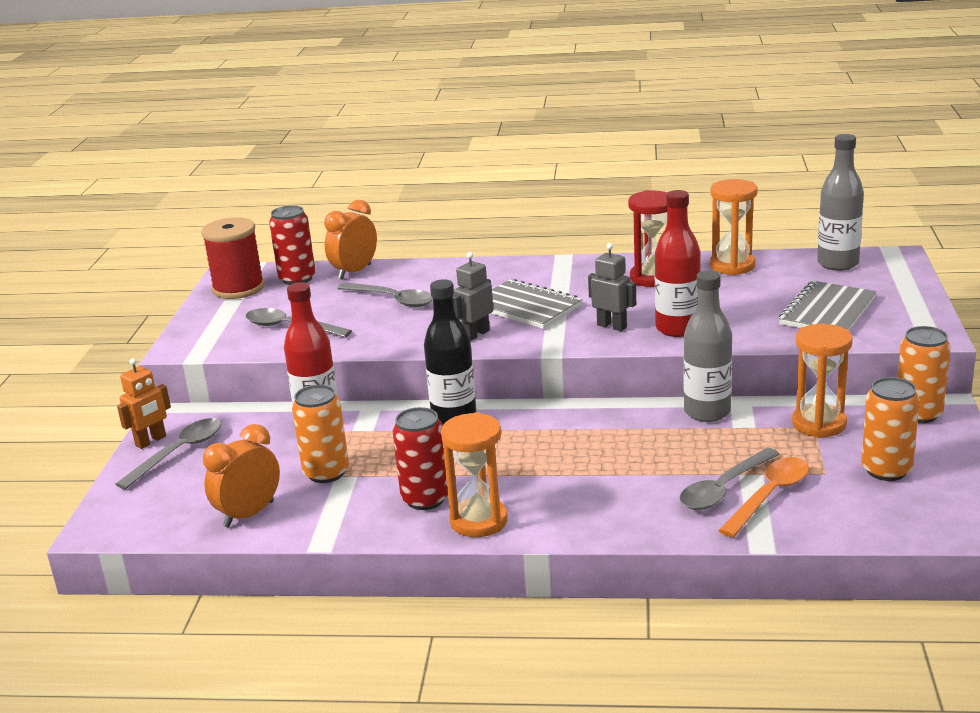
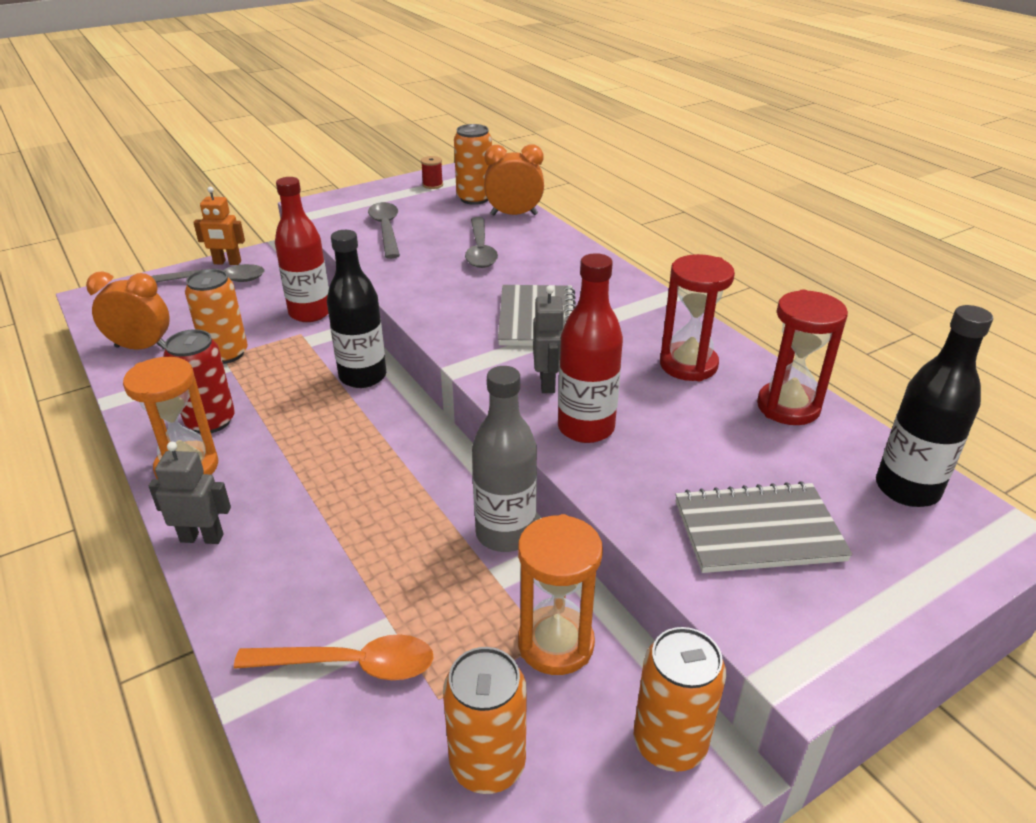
camera: 50 degrees right, 10 degrees up
(238, 288) = (432, 185): red spool -> red spool, size x0.43
(297, 279) = (474, 198): red can -> orange can
(476, 334) = (453, 315): grey robot -> grey robot (202, 537)
(724, 488) = (344, 616): grey spoon -> none
(732, 266) = (788, 407): orange hourglass -> red hourglass
(837, 264) = (907, 489): grey bottle -> black bottle

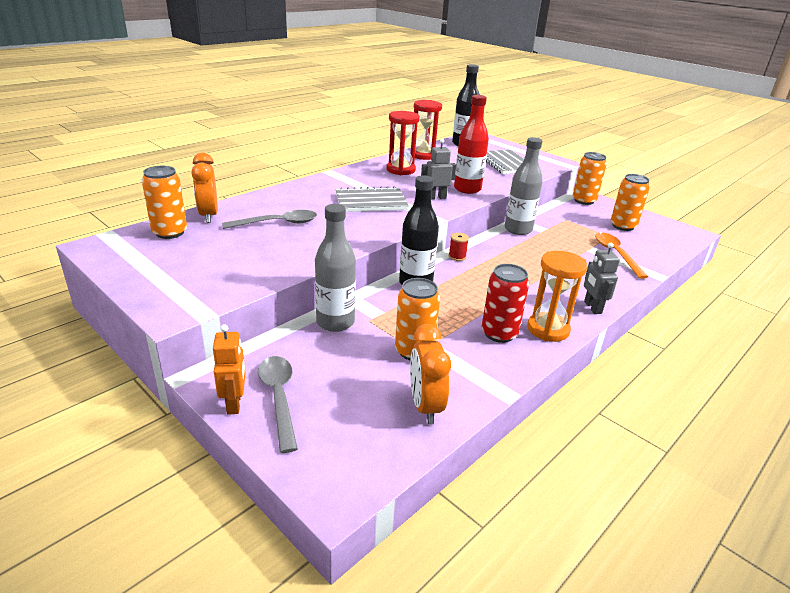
camera: 105 degrees left, 5 degrees down
(310, 313) = (335, 322): red bottle -> grey bottle
(386, 230) = (240, 264): grey spoon -> none
(432, 185) = (129, 254): red spool -> red spool (457, 256)
(555, 643) = (565, 217): orange hourglass -> none

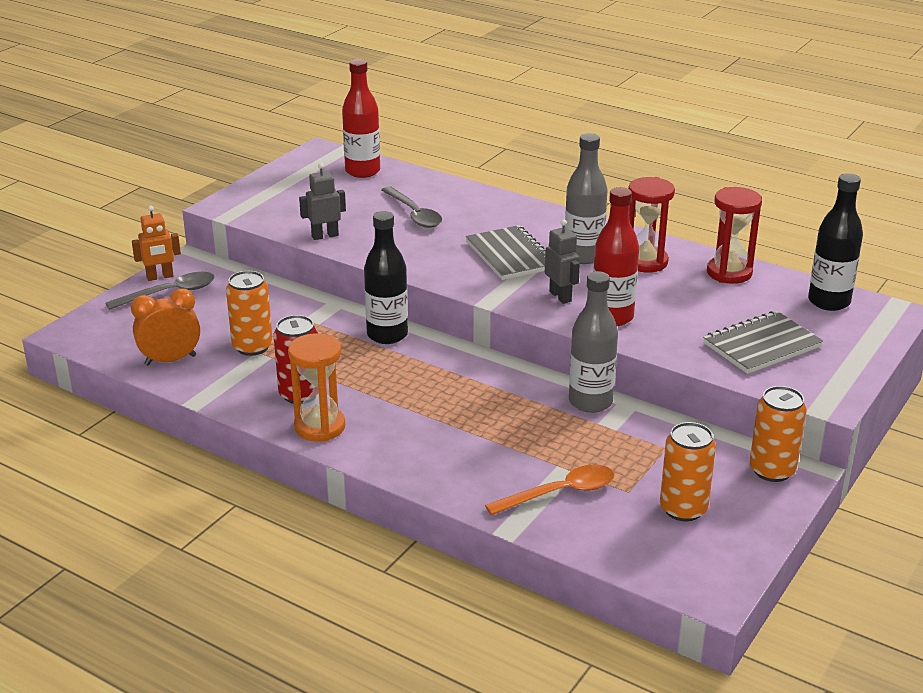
camera: 80 degrees right, 0 degrees up
(170, 232) = (362, 171): orange can -> red bottle
(209, 215) = (411, 179): orange clock -> none
(335, 322) = (288, 300): grey bottle -> grey bottle (583, 256)
(457, 256) = (471, 357): red spool -> none
(592, 307) = (384, 462): grey robot -> grey robot (325, 236)

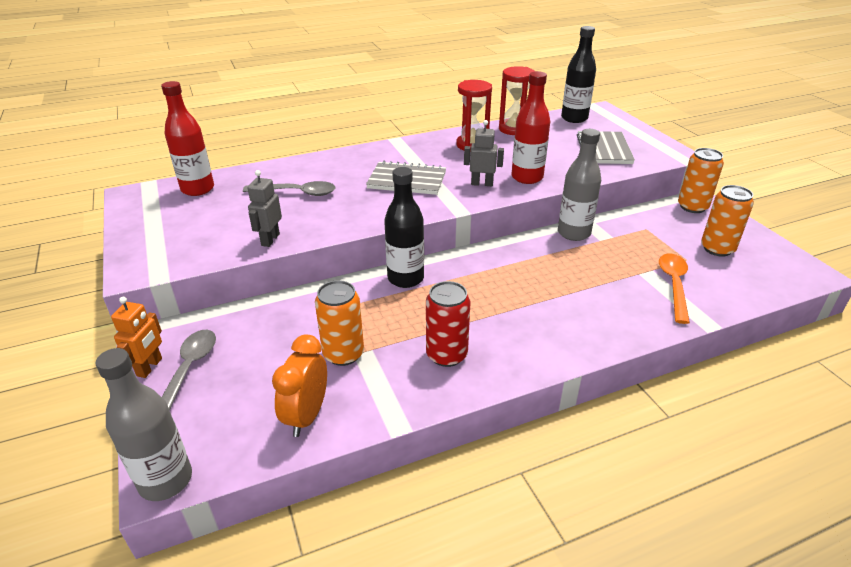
camera: 55 degrees left, 5 degrees up
(320, 427) = (505, 362): orange hourglass -> none
(583, 256) = (440, 159): grey bottle -> grey bottle (165, 480)

